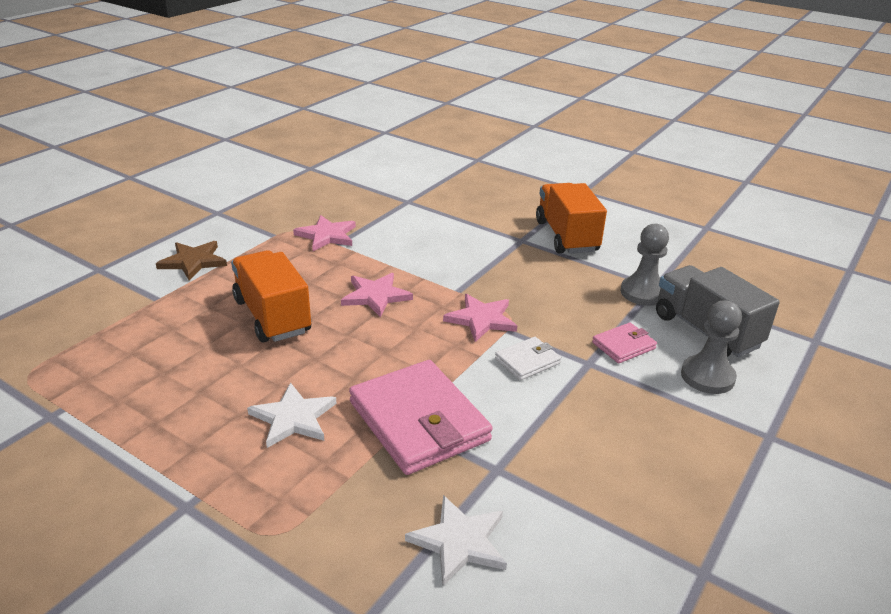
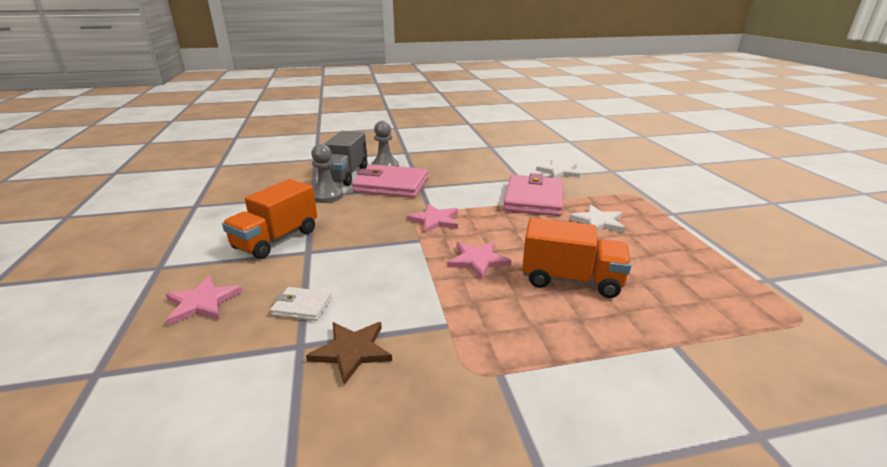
camera: 135 degrees left, 5 degrees down
(193, 261) = (621, 381): brown star -> brown star (352, 351)
(272, 316) = (571, 280): orange truck -> orange truck turned 90 degrees counterclockwise
(327, 235) = (444, 341): pink star -> pink star (202, 302)
(527, 361) = (446, 197): white wallet -> white wallet (302, 306)
(623, 345) = (391, 185): pink wallet -> pink wallet, size x2.09

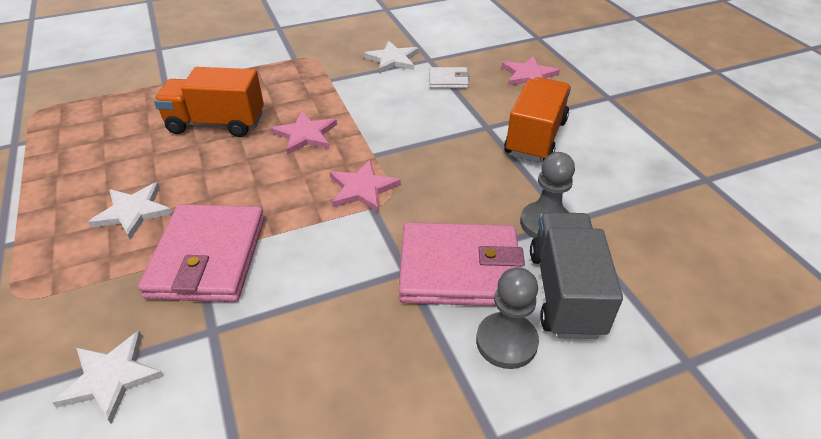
camera: 170 degrees right, 15 degrees up
(352, 351) = (392, 59): brown star -> white star

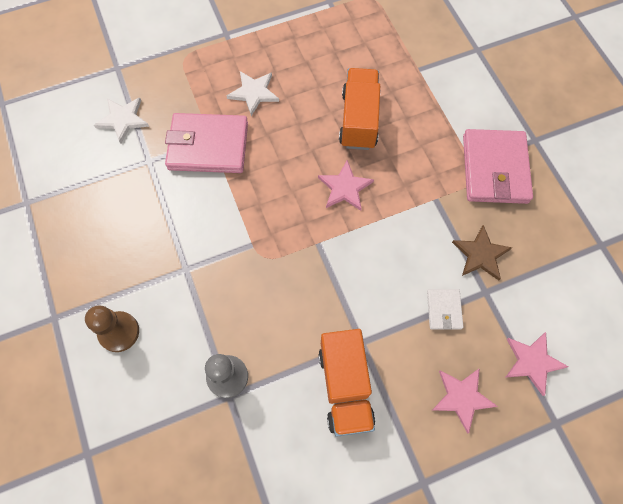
camera: 90 degrees right, 25 degrees up
(362, 188) = (274, 236): pink star -> pink star (532, 362)
(392, 59) = (480, 254): white star -> brown star
(459, 269) = (184, 306): pink wallet -> pink wallet (494, 169)
(506, 342) = (119, 332): grey pawn -> brown pawn
(535, 137) = (345, 387): orange truck -> orange truck turned 60 degrees clockwise
(565, 292) = (155, 379): grey truck -> none

